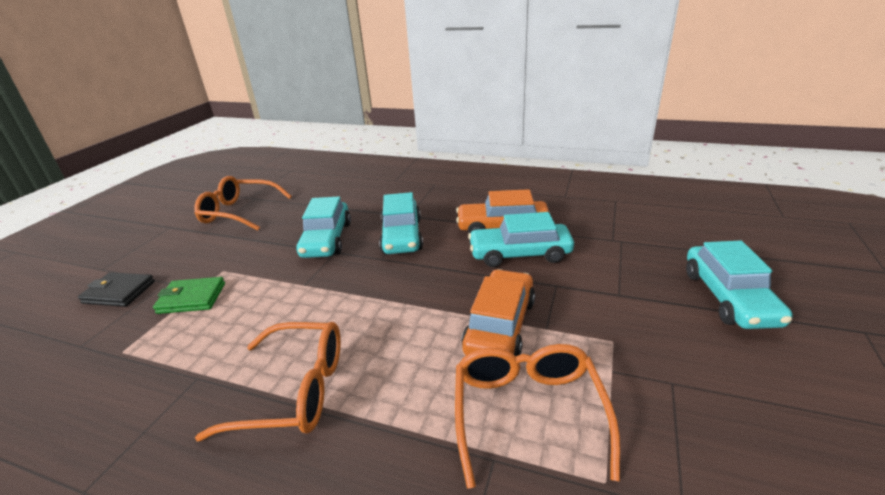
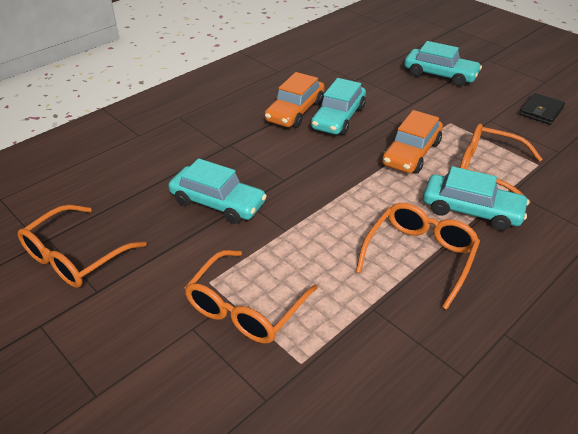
camera: 65 degrees left, 10 degrees up
(119, 292) = (178, 372): black wallet -> black wallet (541, 111)
(192, 298) = (245, 308): green wallet -> orange glasses
(401, 236) = (257, 160): turquoise car -> turquoise car (471, 210)
(500, 325) = (411, 153): orange car -> orange car turned 105 degrees counterclockwise

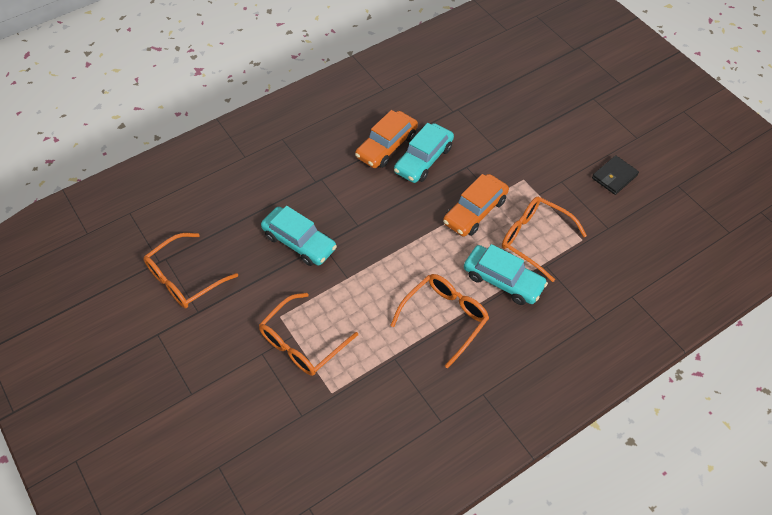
camera: 10 degrees right, 15 degrees up
(440, 75) = (537, 115): turquoise car -> none

